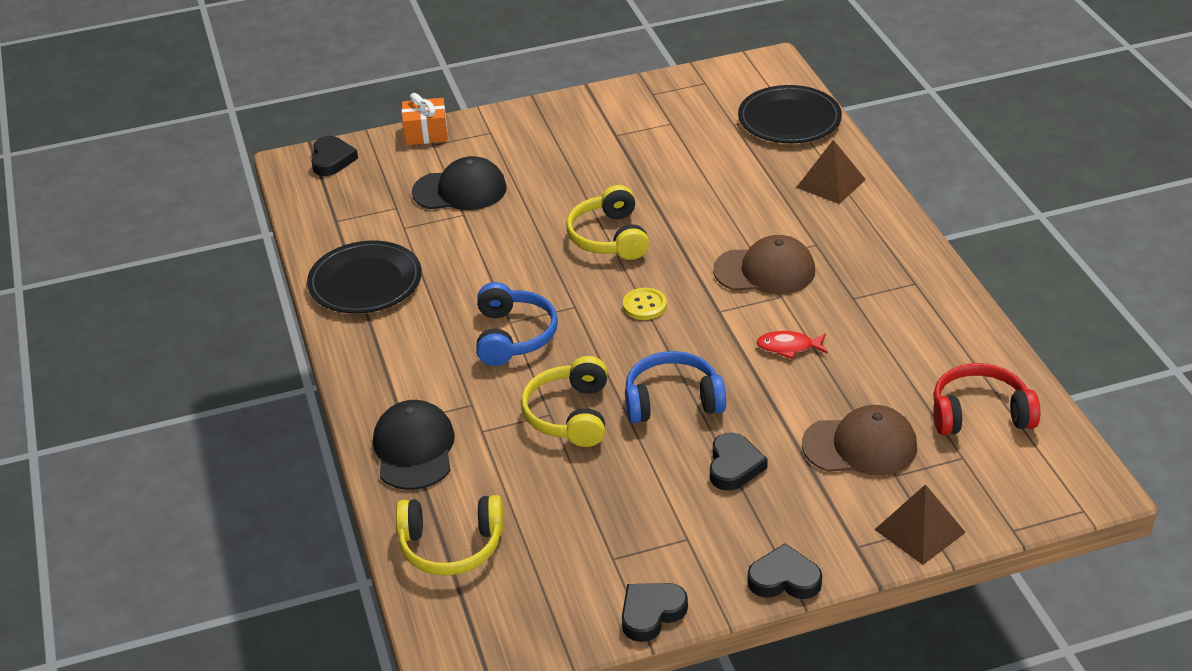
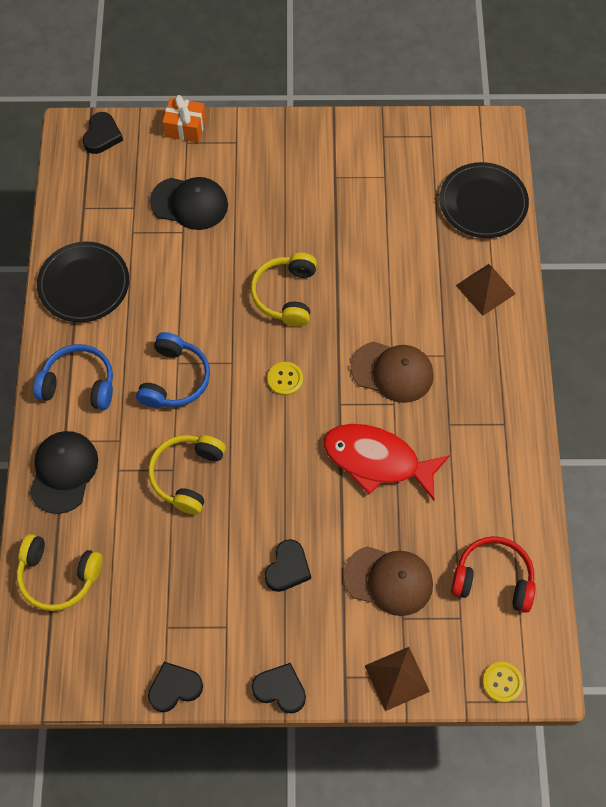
camera: 15 degrees right, 25 degrees up
(672, 400) = (268, 486): blue headphones -> blue headphones (79, 384)
(788, 347) = (377, 460): red fish -> red fish, size x2.19
(1045, 501) = (502, 682): none -> yellow button

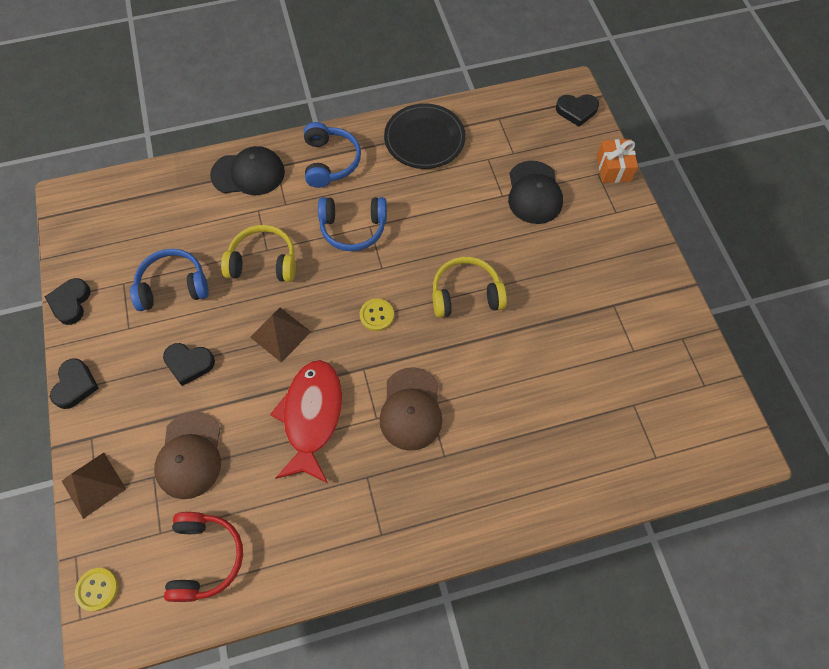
camera: 75 degrees right, 0 degrees up
(58, 576) = (158, 195): yellow headphones -> none
(174, 688) = (71, 303): black heart -> black heart turned 135 degrees counterclockwise
(188, 573) = (173, 286): none -> blue headphones
(483, 203) = (642, 457): black plate -> none
(485, 289) = (536, 481): brown pyramid -> brown pyramid (280, 334)

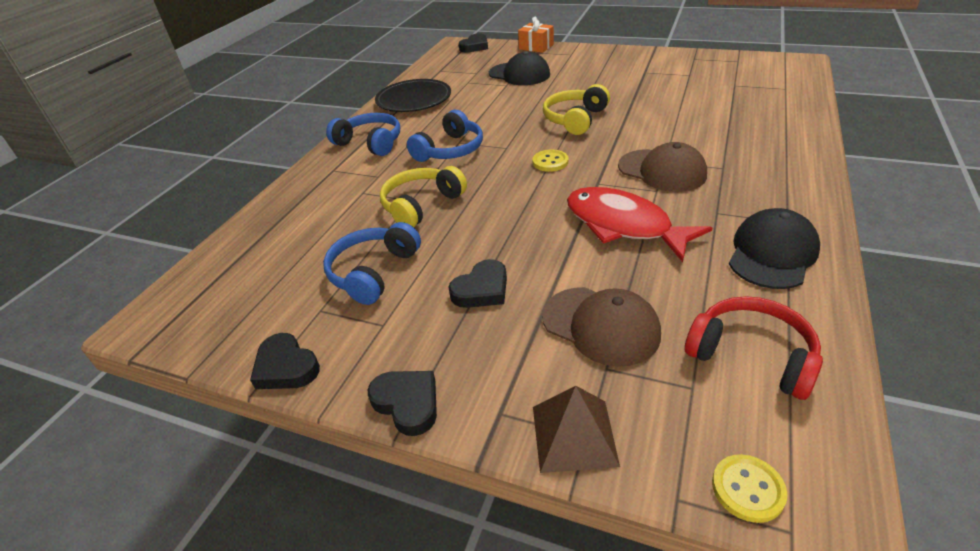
camera: 50 degrees left, 25 degrees down
(248, 173) = (316, 186): black cap -> black cap (772, 253)
(280, 334) = (512, 218): brown pyramid -> none

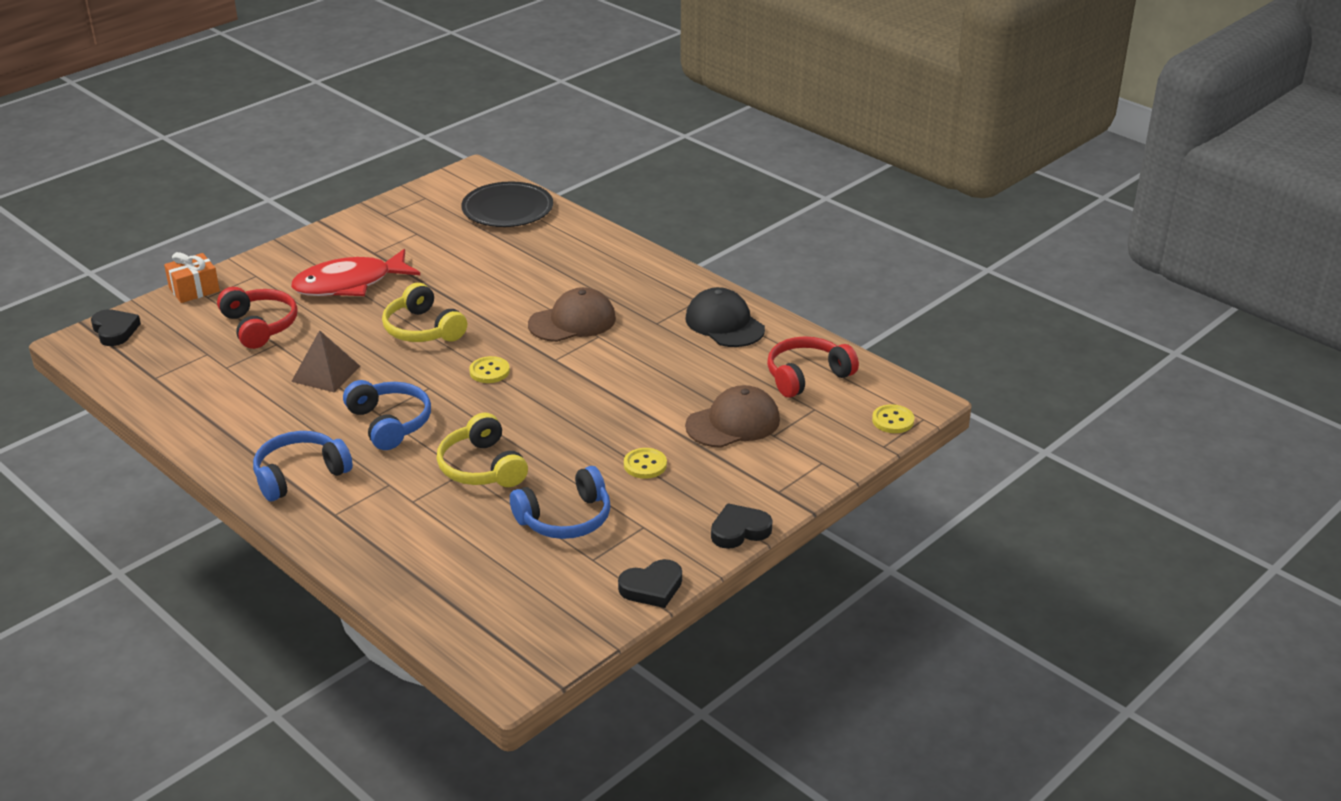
camera: 70 degrees left, 5 degrees down
(373, 272) = (565, 519): blue headphones -> blue headphones turned 75 degrees counterclockwise
(414, 100) = (220, 418): black plate -> black plate (507, 209)
(482, 289) = (645, 465): black heart -> yellow button
(519, 74) = (260, 326): black cap -> red headphones
(574, 435) = (817, 467): brown pyramid -> brown pyramid (325, 373)
(623, 225) = (629, 370): red fish -> red fish (349, 284)

